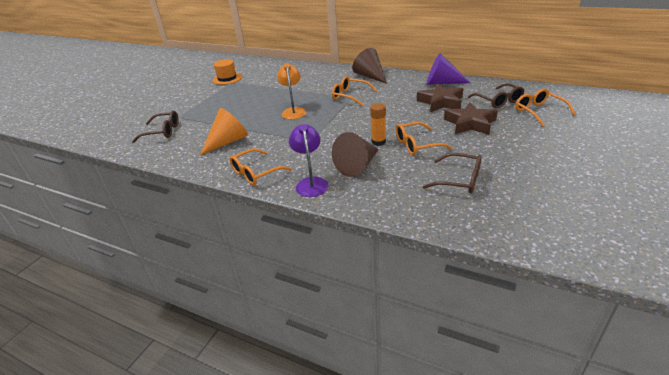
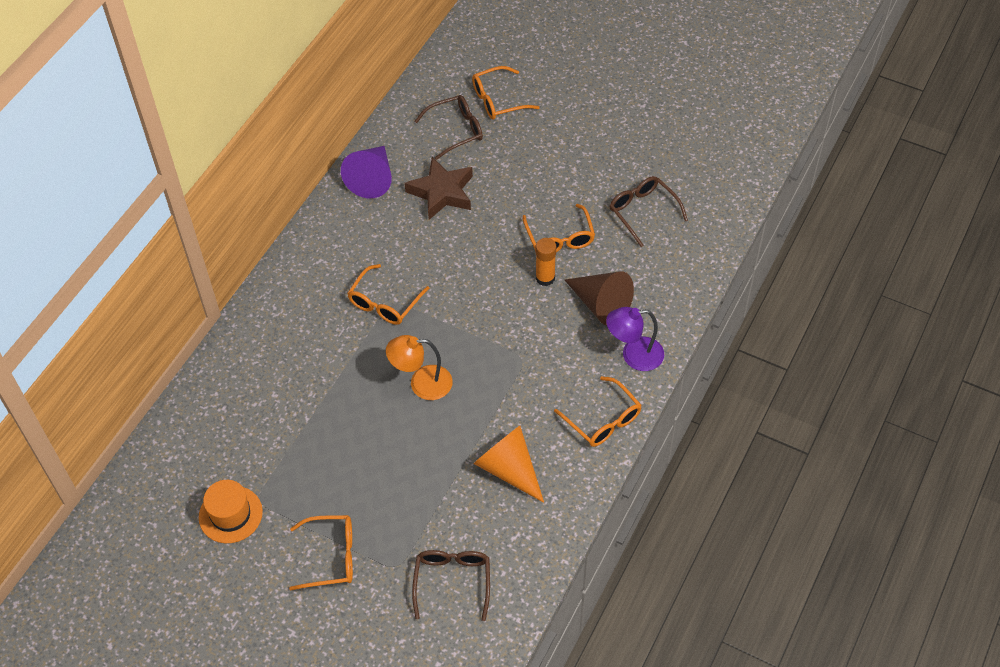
camera: 90 degrees left, 20 degrees up
(194, 101) = (330, 557): none -> orange glasses
(370, 76) = (310, 269): brown cone -> none
(458, 180) = (643, 212): brown glasses -> brown glasses turned 60 degrees counterclockwise
(470, 123) = (514, 174): brown star -> none

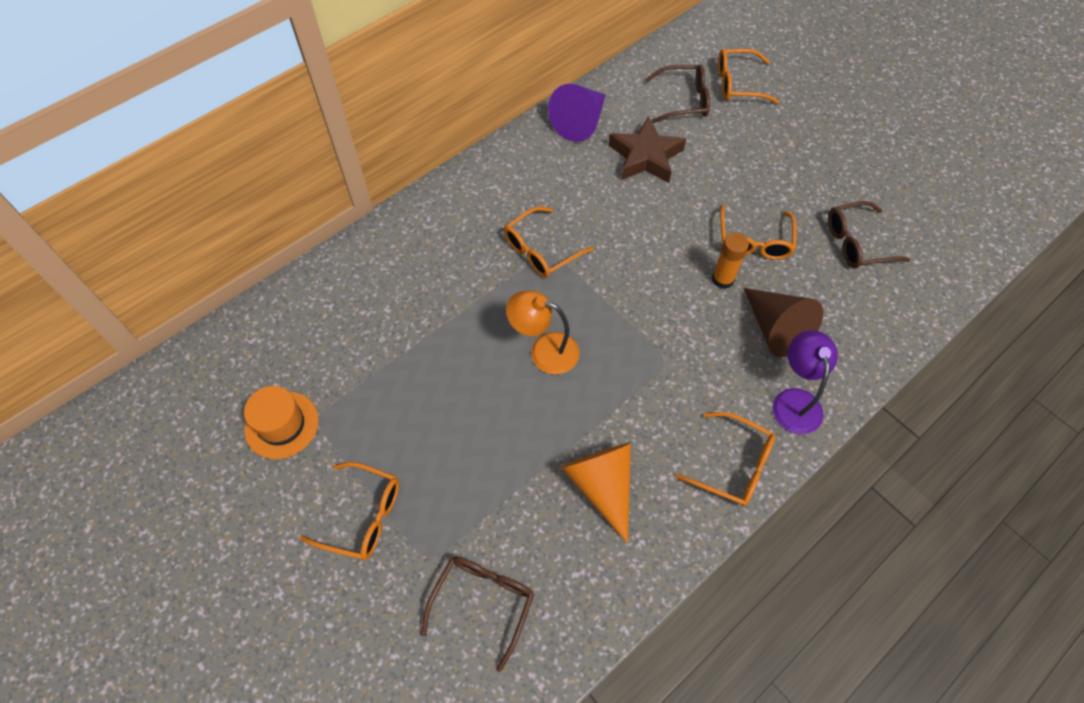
camera: 20 degrees right, 5 degrees up
(602, 419) = (732, 465): orange glasses -> orange glasses turned 45 degrees counterclockwise
(634, 355) = (795, 400): purple lamp -> purple lamp turned 75 degrees clockwise
(643, 212) = (857, 243): brown glasses -> brown glasses turned 90 degrees counterclockwise

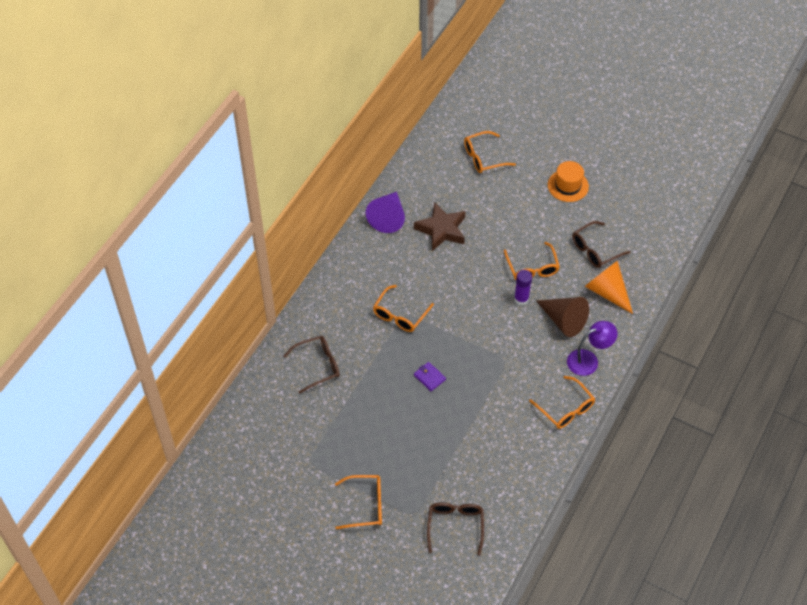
camera: 20 degrees left, 5 degrees down
(282, 425) = (289, 472): orange hat -> orange hat (568, 186)
(544, 350) = (429, 377): orange lamp -> purple wallet
(601, 485) = (495, 443): orange cone -> orange cone (607, 291)
(683, 100) = (451, 181): brown glasses -> brown glasses (317, 366)
(723, 279) = (521, 299): orange glue stick -> purple glue stick
(732, 465) = (565, 408): orange glasses -> orange glasses turned 45 degrees clockwise
(795, 400) = (588, 360): purple lamp -> purple lamp turned 90 degrees clockwise

